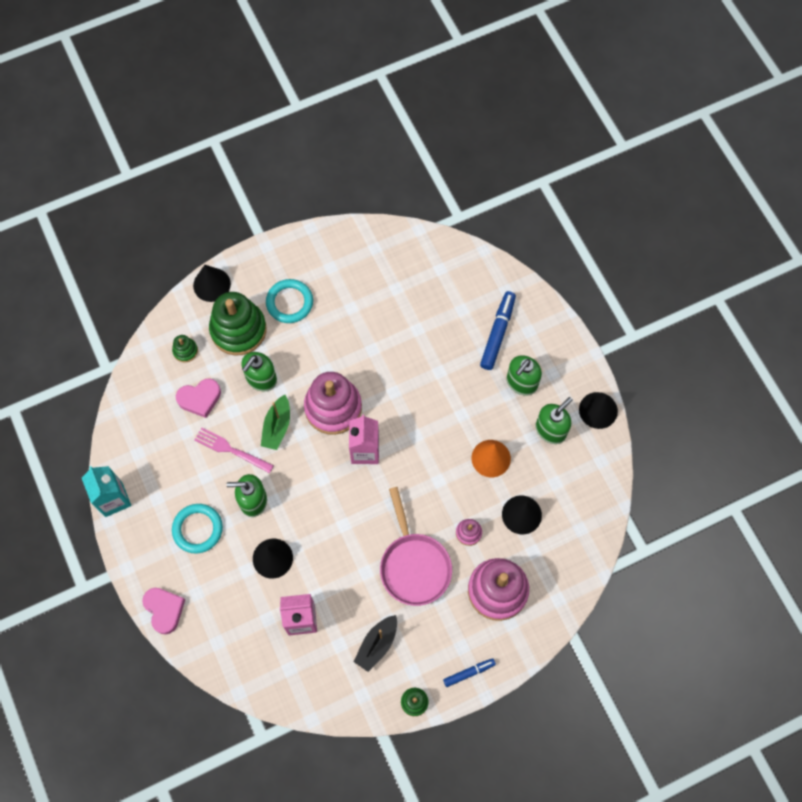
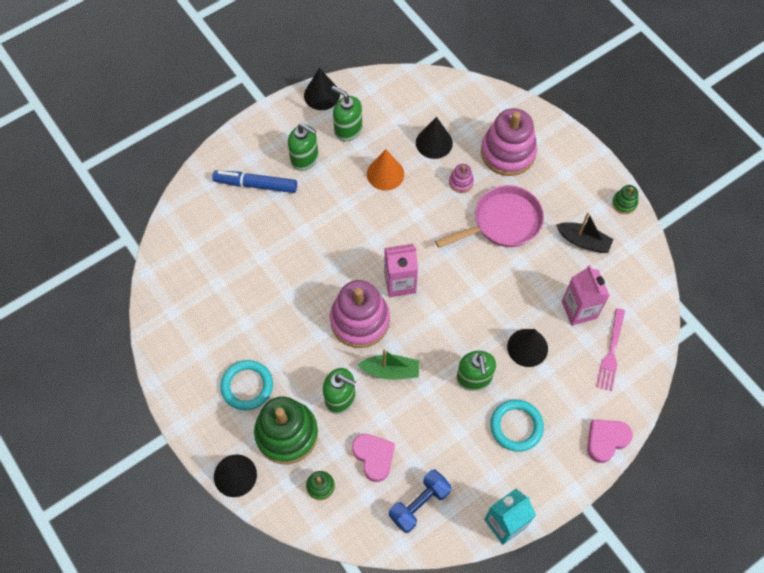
camera: 100 degrees left, 5 degrees down
(149, 429) = (419, 504): none -> blue dumbbell
(231, 450) = (425, 411): pink fork -> pink fork (611, 352)
(469, 673) = (586, 165): blue marker -> none

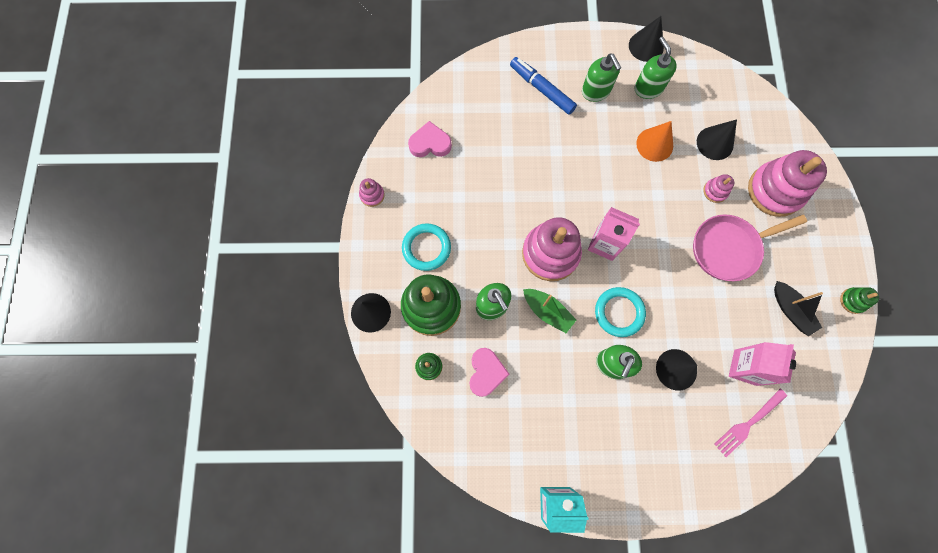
camera: 35 degrees right, 10 degrees up
(164, 372) = (372, 195): none -> pink stacking toy
(419, 504) = (496, 436): blue dumbbell -> none
(503, 222) = (728, 248): pink pan -> pink pan turned 150 degrees clockwise
(516, 426) = (620, 429): turquoise ring -> turquoise ring (619, 312)
(606, 440) = (690, 495): pink heart -> pink heart (430, 143)

